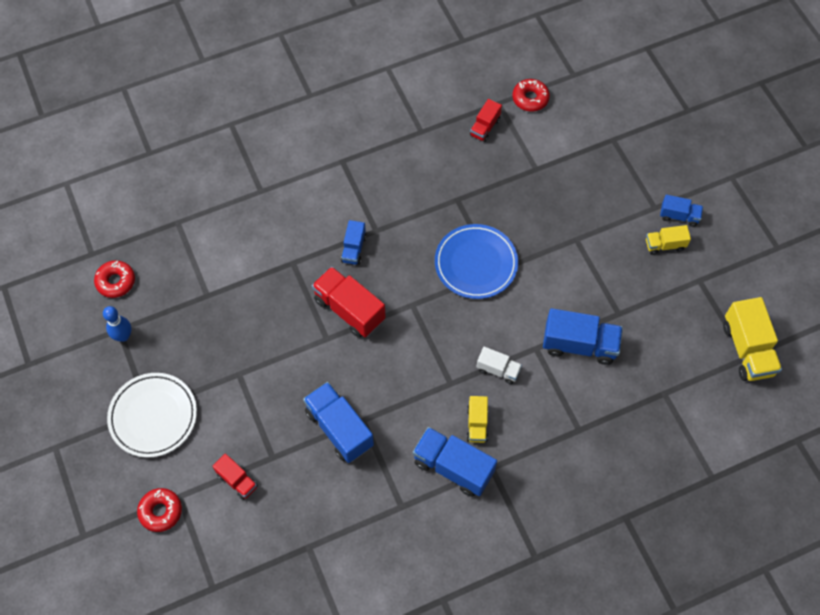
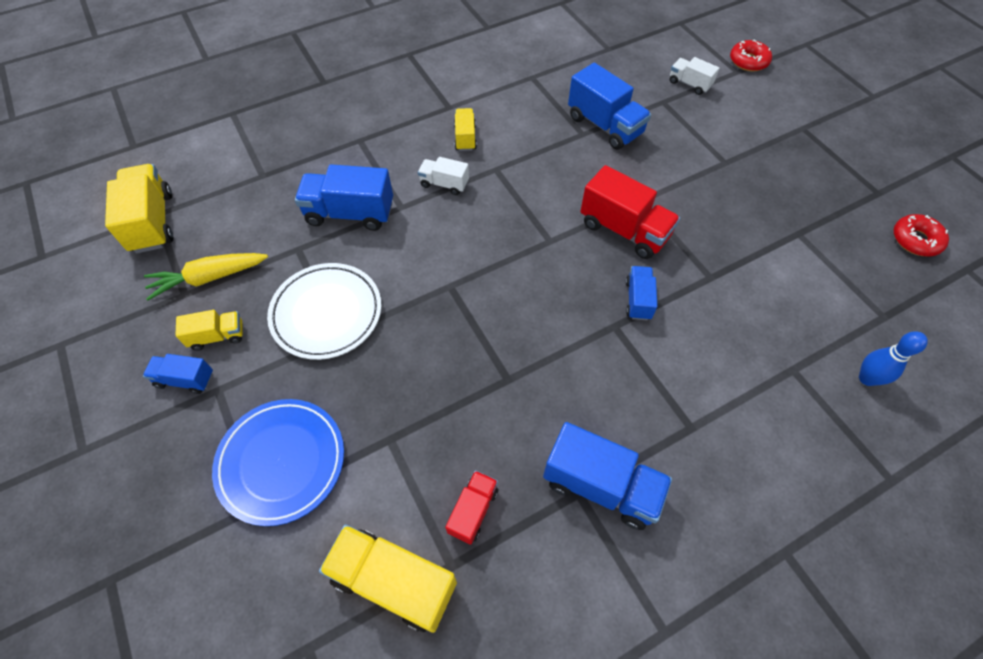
camera: 175 degrees right, 5 degrees down
(123, 336) = (869, 187): blue bowling pin -> blue bowling pin (867, 378)
(153, 416) = (794, 123): white plate -> white plate (326, 313)
(237, 480) = (689, 84): red truck -> white truck
(453, 467) = (486, 105): blue truck -> blue truck (601, 485)
(476, 263) = (475, 293): blue plate -> blue plate (281, 462)
(530, 98) = (393, 581): red donut -> yellow truck
(684, 292) = (209, 278): none -> yellow carrot

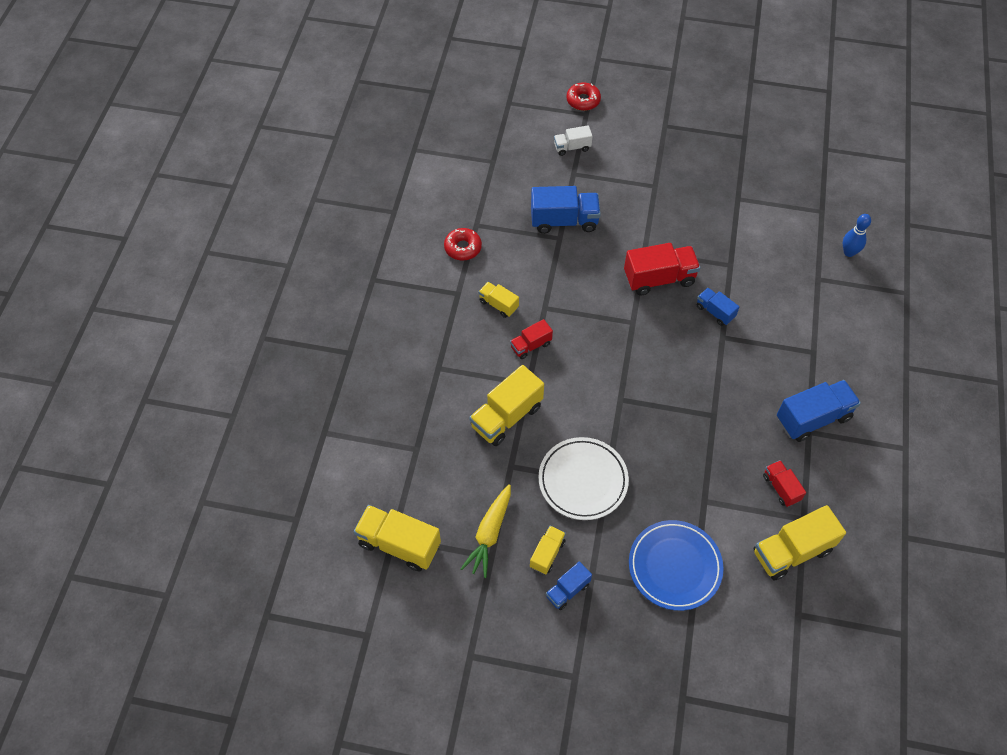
camera: 50 degrees left, 0 degrees up
(350, 213) = (506, 416): blue truck -> yellow truck
(444, 184) = (531, 345): white truck -> red truck
(915, 240) = (789, 152): red donut -> red donut (463, 248)

